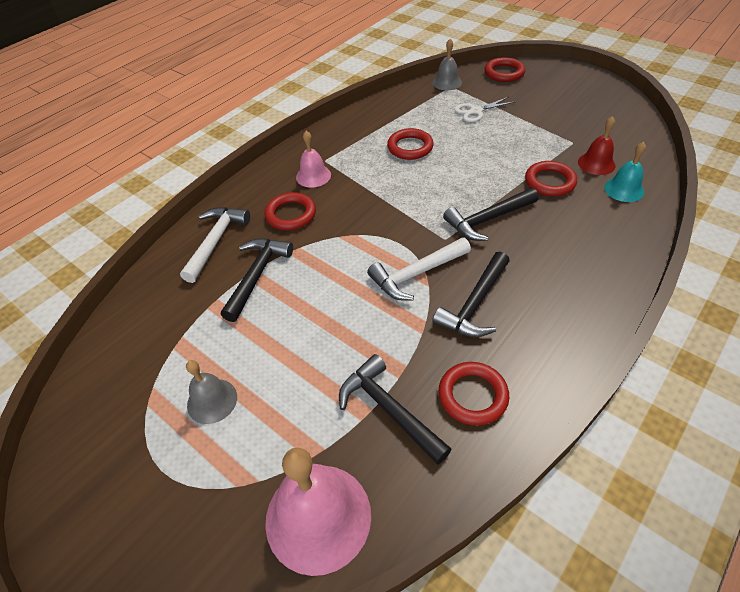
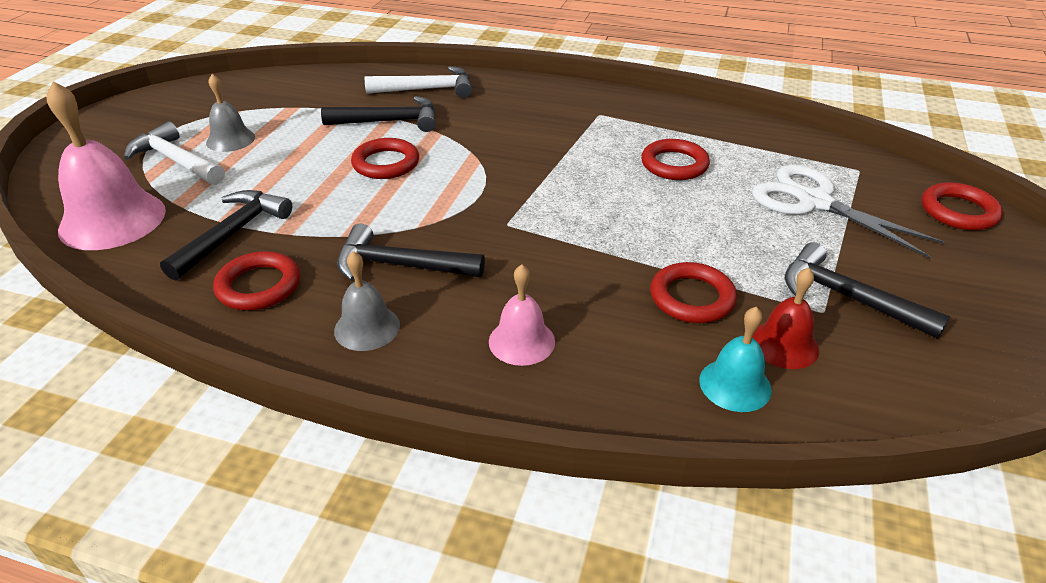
camera: 65 degrees right, 10 degrees down
(291, 214) = (490, 117): red ring -> red ring (386, 163)
(313, 176) = (565, 114): pink bell -> pink bell (521, 341)
(416, 274) = (433, 214): white hammer -> white hammer (176, 161)
(447, 82) = (865, 164): grey bell -> grey bell (367, 327)
(475, 111) = (814, 202): white scissors -> white scissors, size x1.69
(488, 220) = (564, 251): black hammer -> black hammer (847, 297)

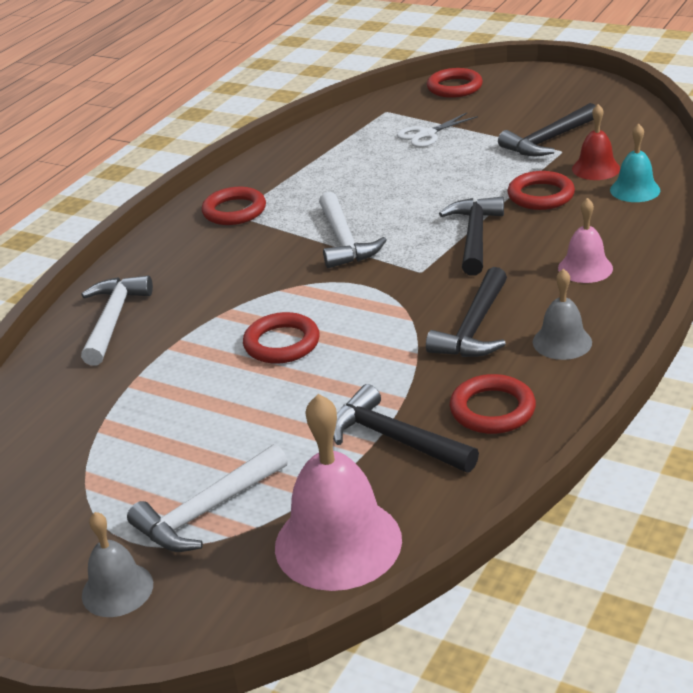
camera: 75 degrees left, 5 degrees down
(230, 139) = (169, 469): grey bell -> grey bell (117, 589)
(390, 121) = (183, 344): black hammer -> black hammer (474, 236)
(560, 174) = (344, 241): none -> white hammer
(674, 164) = (348, 185): red ring -> red ring (234, 211)
(814, 202) = (426, 134): white scissors -> white scissors, size x0.59

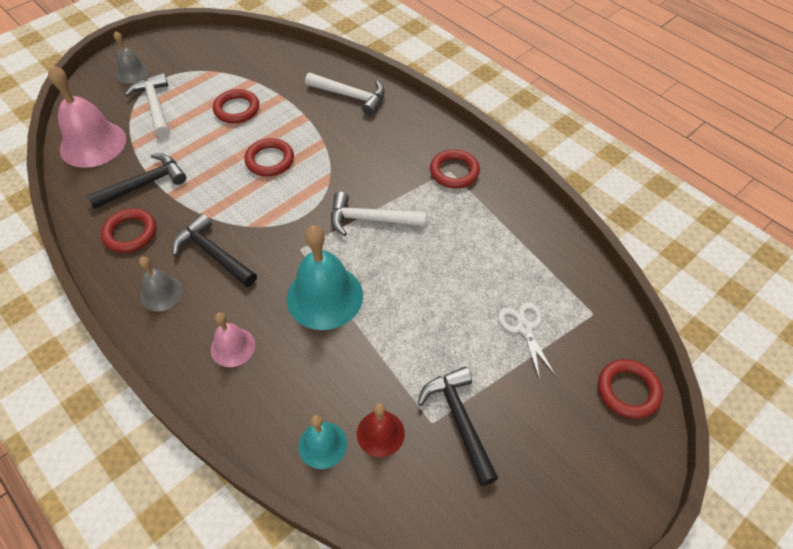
camera: 105 degrees right, 20 degrees up
(474, 236) = (324, 296): black hammer -> turquoise bell
(541, 195) = (358, 367): red ring -> red ring (237, 109)

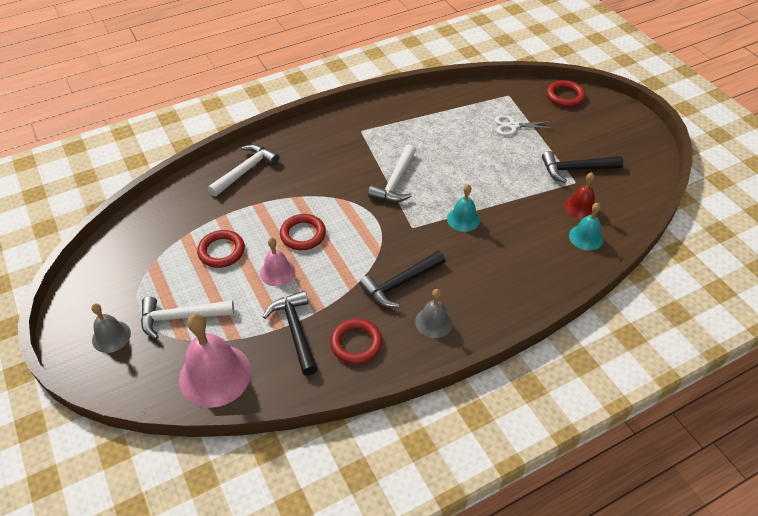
camera: 75 degrees left, 5 degrees down
(233, 347) = (498, 278): pink bell -> pink bell (277, 272)
(324, 296) = (463, 219): turquoise bell -> turquoise bell, size x0.55
(454, 172) = (363, 128): red ring -> none

